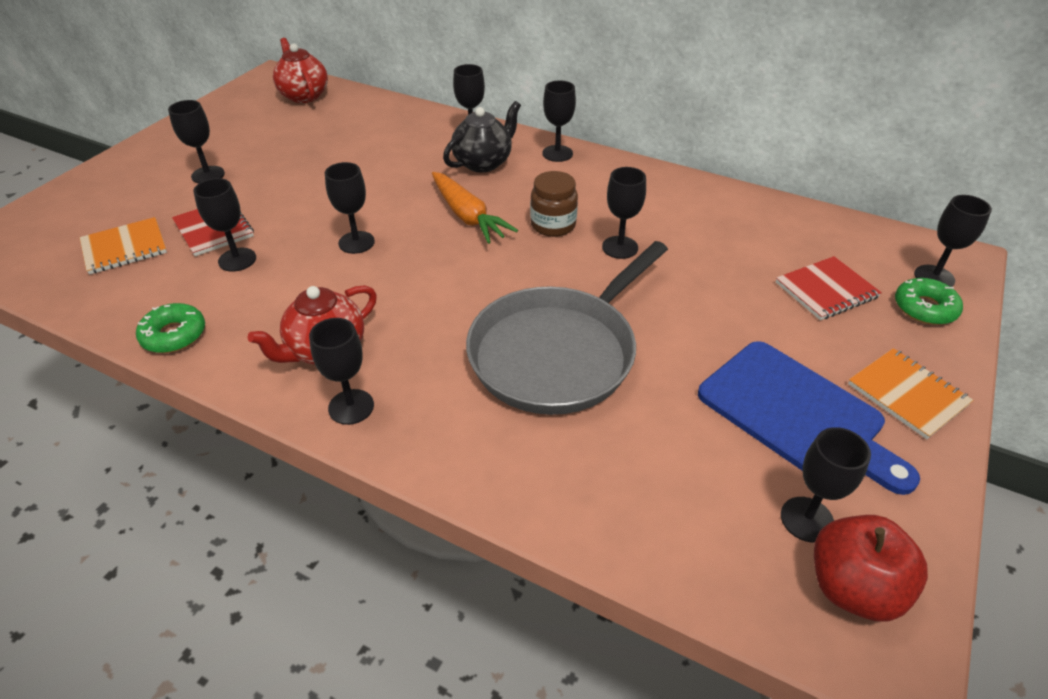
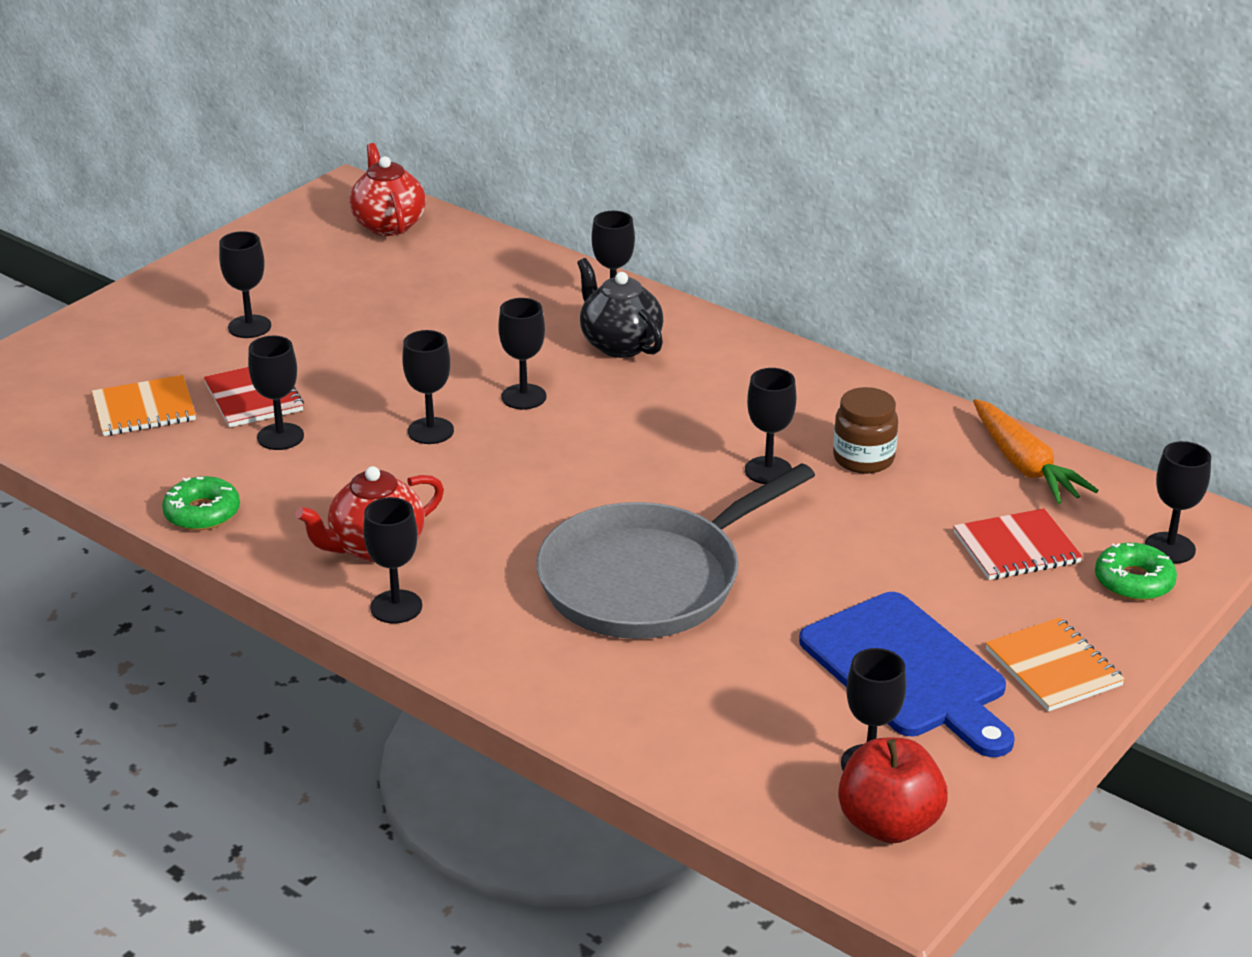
camera: 10 degrees right, 10 degrees down
(467, 216) = (580, 412): orange carrot -> orange carrot (1024, 465)
(483, 163) = (620, 344): black teapot -> black teapot turned 90 degrees counterclockwise
(553, 225) = (689, 434): brown jar -> brown jar (863, 458)
(557, 153) = (726, 341): black goblet -> black goblet (524, 397)

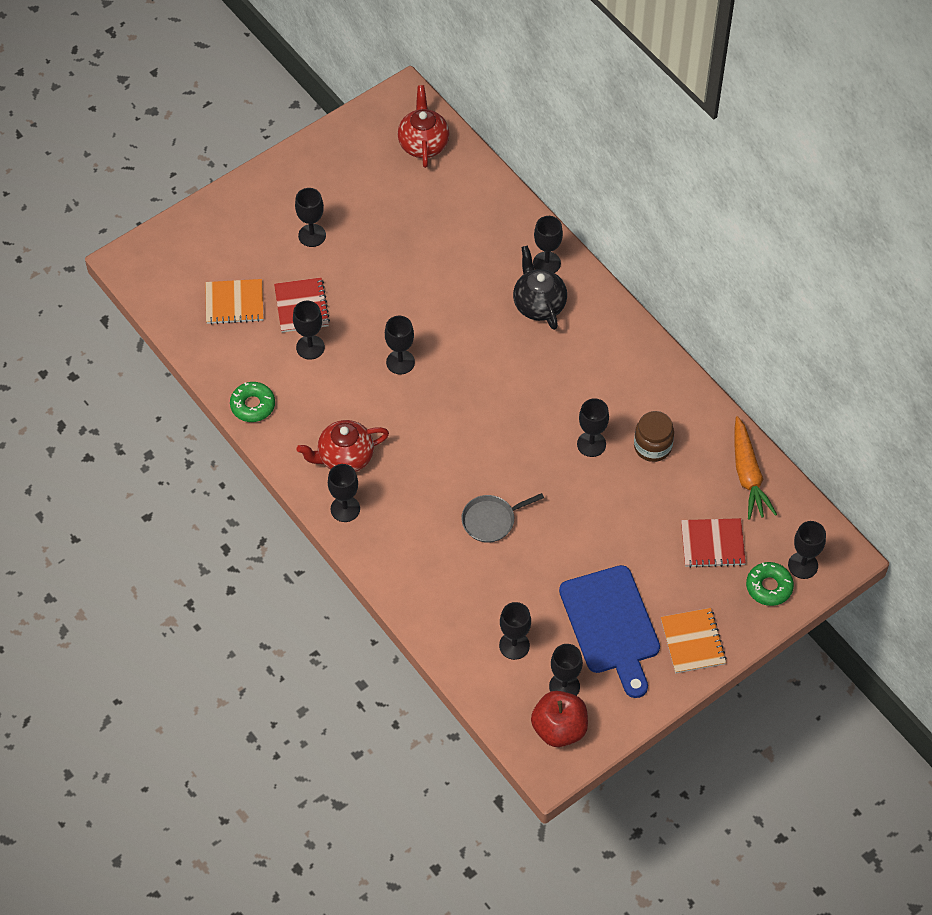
camera: 15 degrees right, 25 degrees up
(524, 397) = (464, 342): black goblet -> black goblet (514, 645)
(648, 580) = (491, 520): grey pan -> grey pan, size x0.45

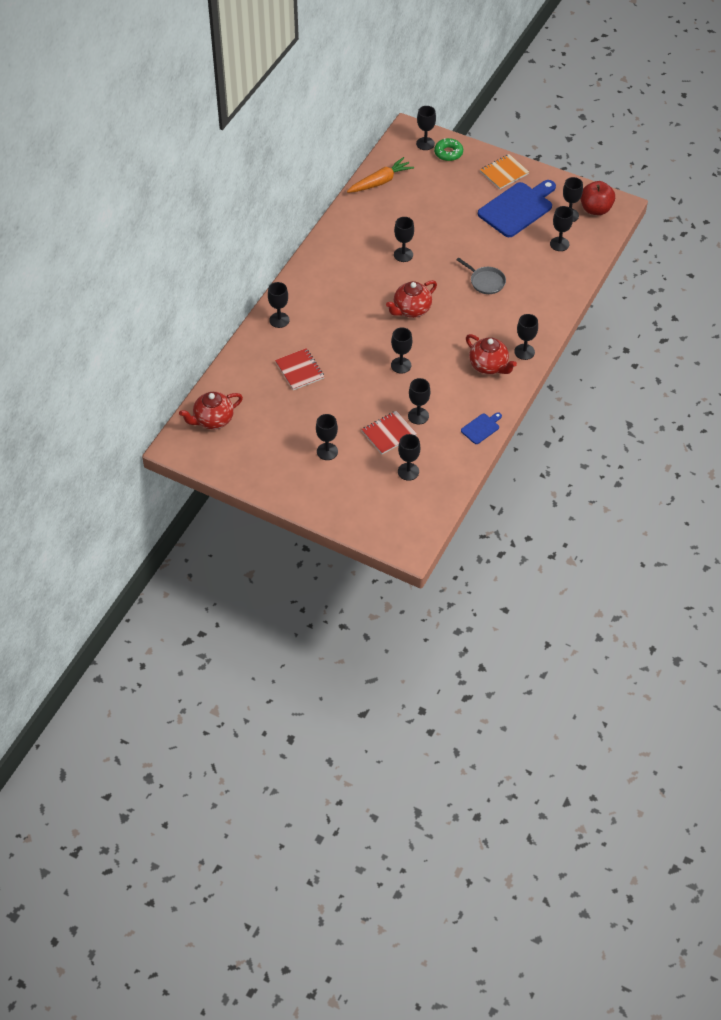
camera: 115 degrees left, 5 degrees down
(234, 303) = (408, 471): orange notebook -> black goblet
(253, 405) = (481, 428): green donut -> blue cutting board
(487, 412) = (411, 310): none -> red teapot
(538, 304) = (314, 313): black teapot -> none
(652, 446) = (387, 227): brown jar -> none
(712, 544) = (436, 183): red notebook -> red notebook (299, 370)

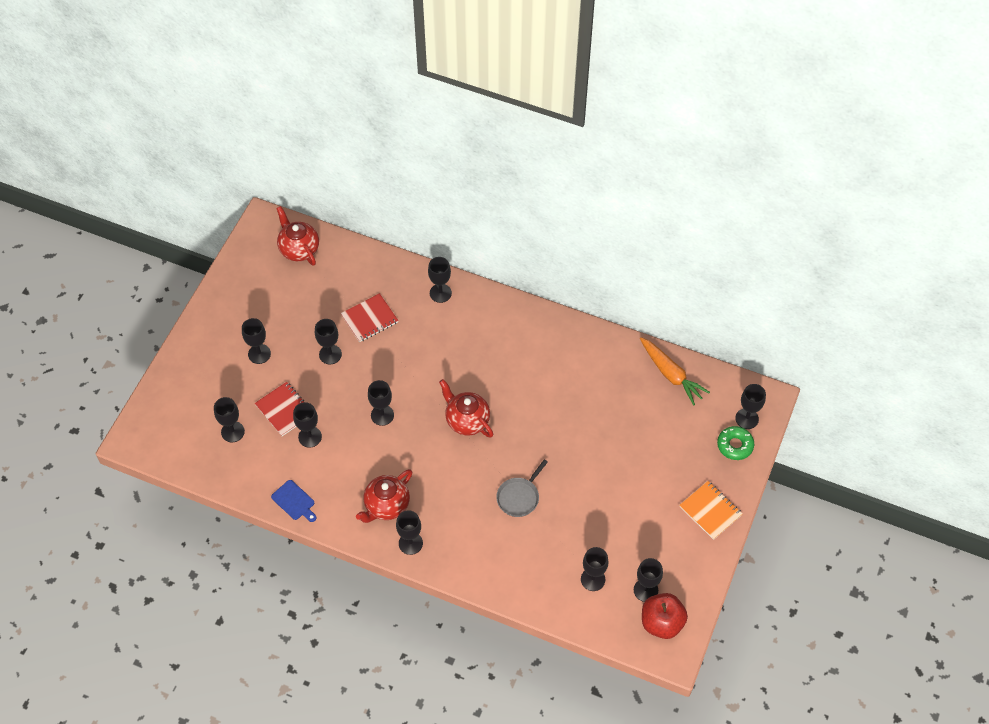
camera: 85 degrees right, 5 degrees up
(403, 255) = (553, 406): black goblet -> black goblet (330, 354)
(517, 208) = (649, 528): blue cutting board -> none

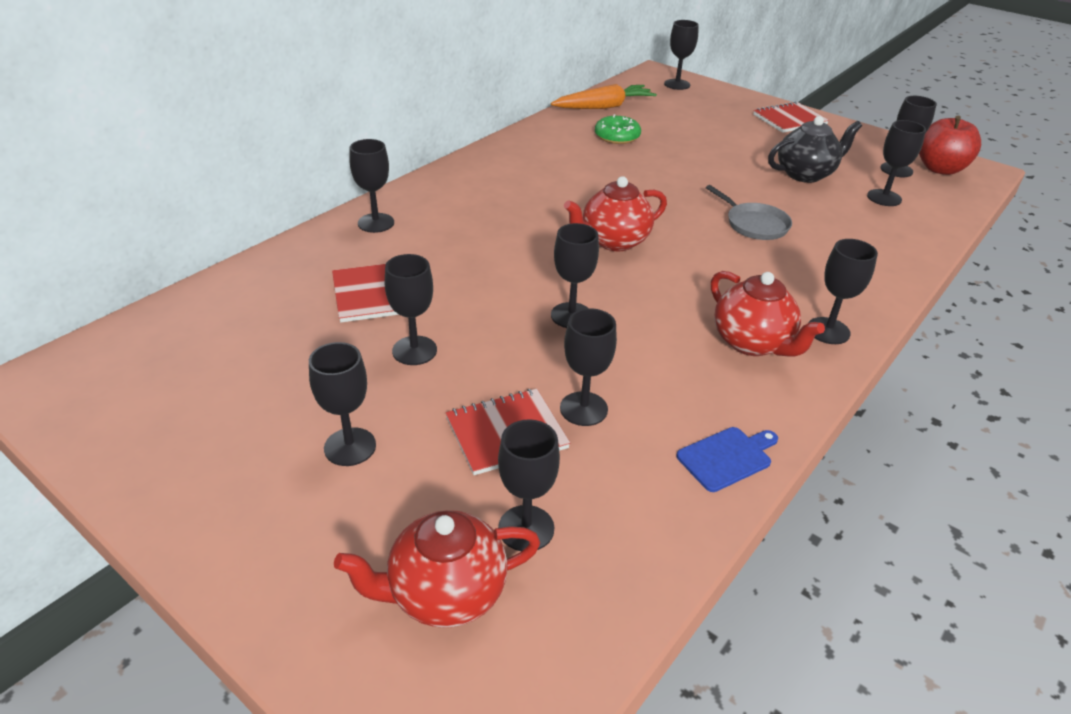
camera: 75 degrees left, 20 degrees down
(299, 249) = (150, 347): red teapot -> red teapot (445, 593)
(610, 526) = (805, 174): none -> black teapot
(710, 511) = (789, 120): orange notebook -> red notebook
(735, 445) = (708, 95): green donut -> green donut (617, 136)

